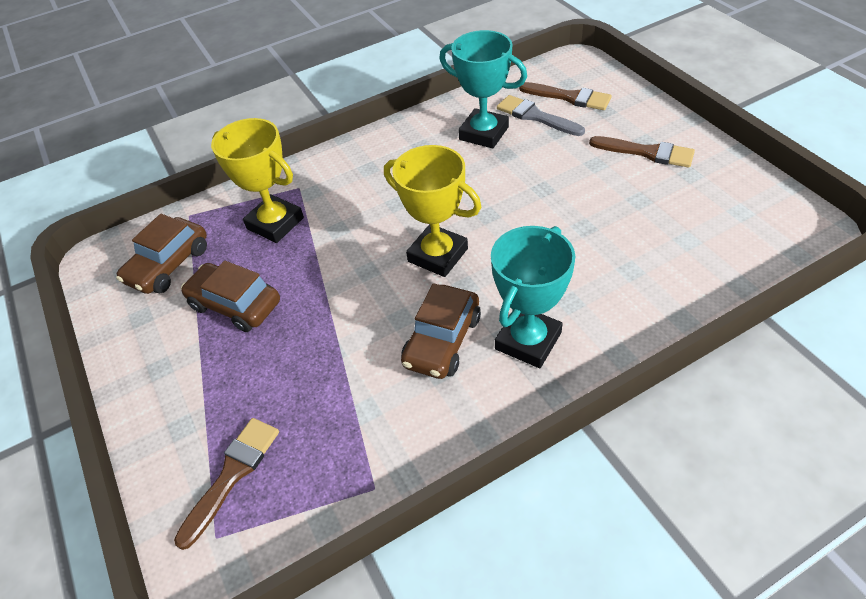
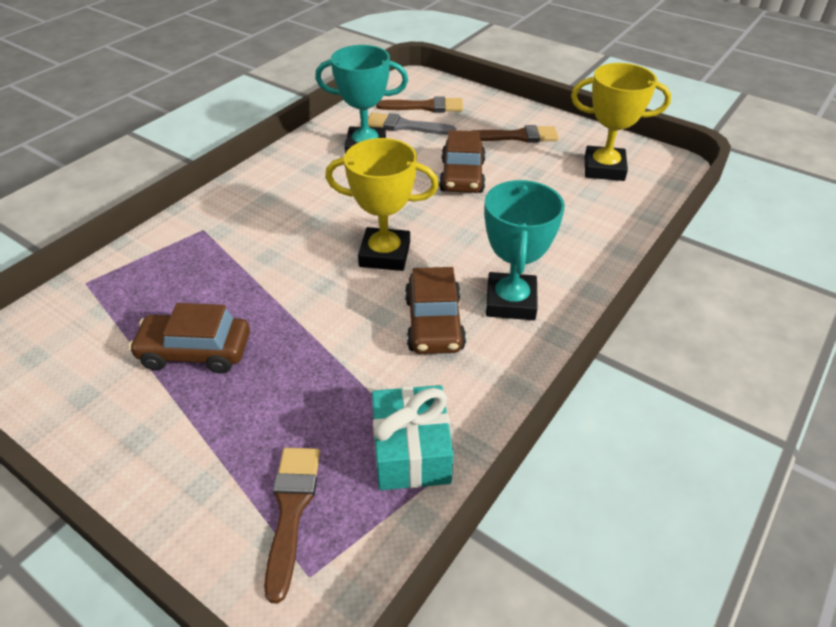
camera: 30 degrees left, 5 degrees down
(168, 265) = (89, 336): brown car -> brown car (462, 176)
(275, 223) = (196, 267): yellow trophy -> yellow trophy (604, 168)
(352, 460) = (411, 451): none -> turquoise gift

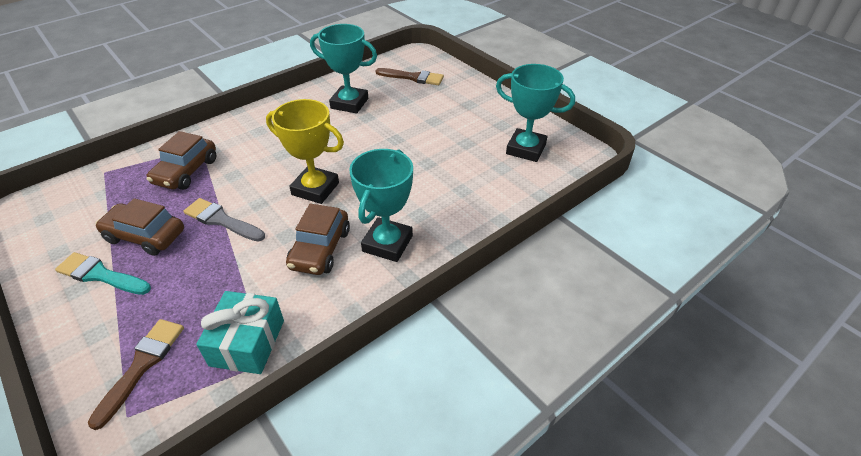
camera: 15 degrees right, 0 degrees up
(163, 412) = (100, 275): none -> turquoise brush
(405, 126) = (388, 91): grey brush -> grey brush (221, 220)
(462, 176) = (409, 137): brown car -> brown car (186, 171)
(517, 136) = (470, 112): brown brush -> none
(604, 168) = (526, 149): yellow trophy -> turquoise trophy

